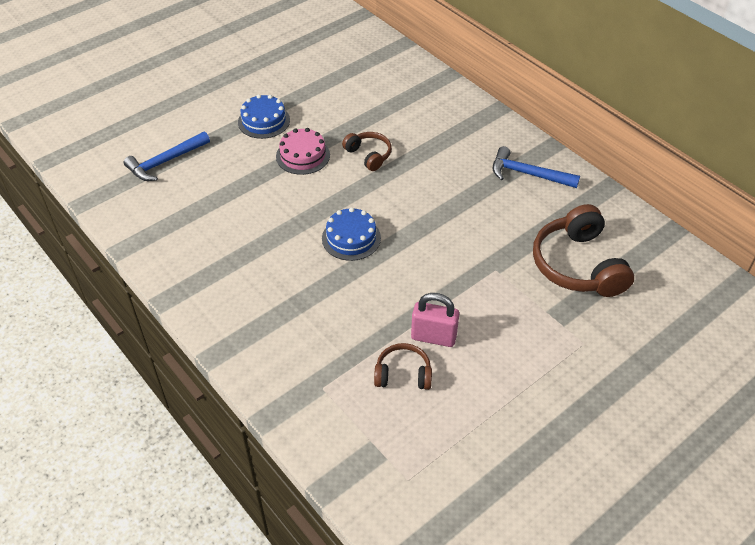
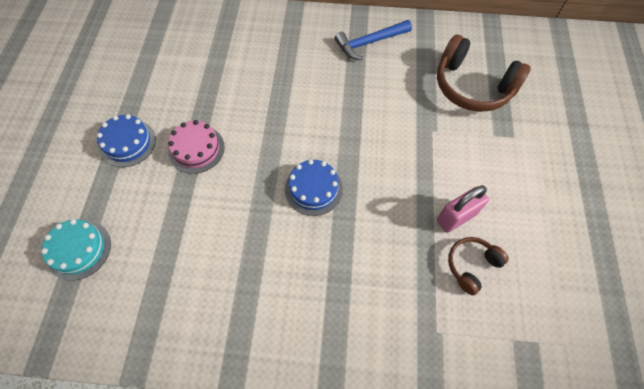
camera: 45 degrees left, 15 degrees up
(165, 162) = (79, 249): blue hammer -> turquoise cake
(369, 155) = (247, 109): brown headphones -> none

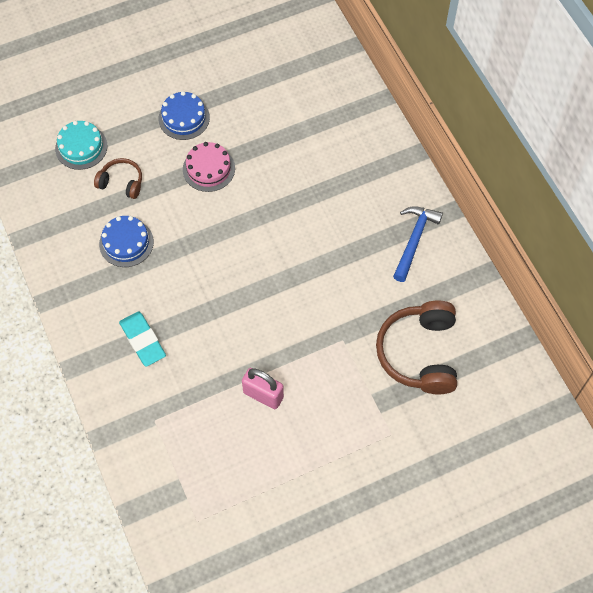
camera: 60 degrees right, 0 degrees up
(313, 189) = (224, 274): blue cake -> blue cake (126, 243)
(340, 298) = (143, 340): none -> turquoise eraser
(369, 43) = (414, 240): blue hammer -> blue hammer turned 75 degrees clockwise
(472, 265) = (225, 424): brown headphones -> brown headphones (121, 183)

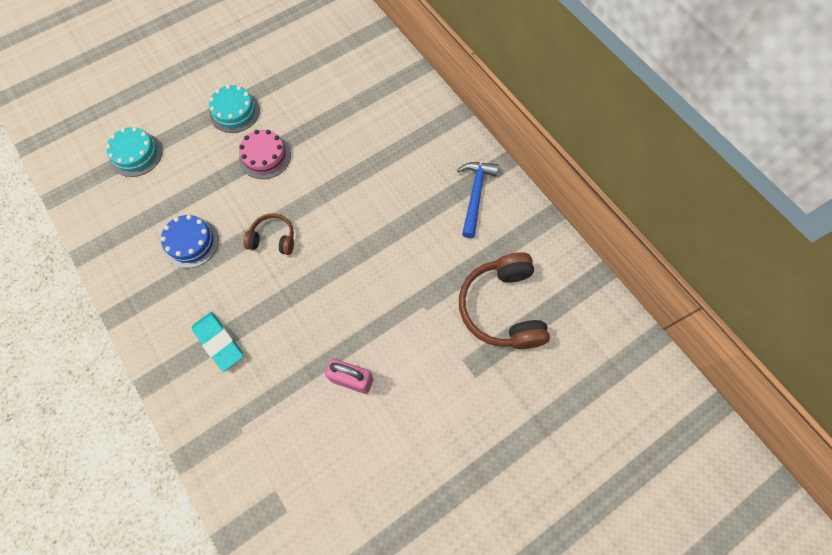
camera: 10 degrees left, 5 degrees up
(121, 183) = (180, 183): brown headphones -> brown headphones (273, 239)
(184, 118) = (235, 112): blue cake -> turquoise cake

